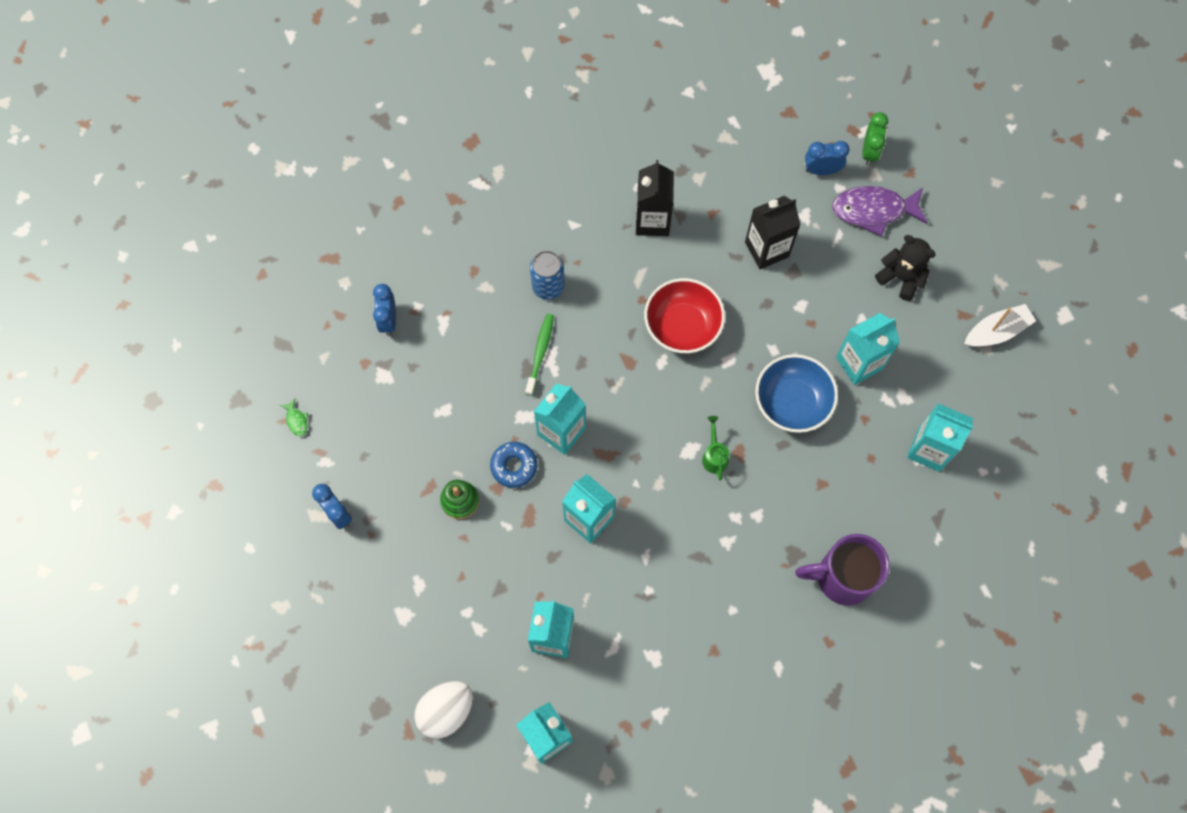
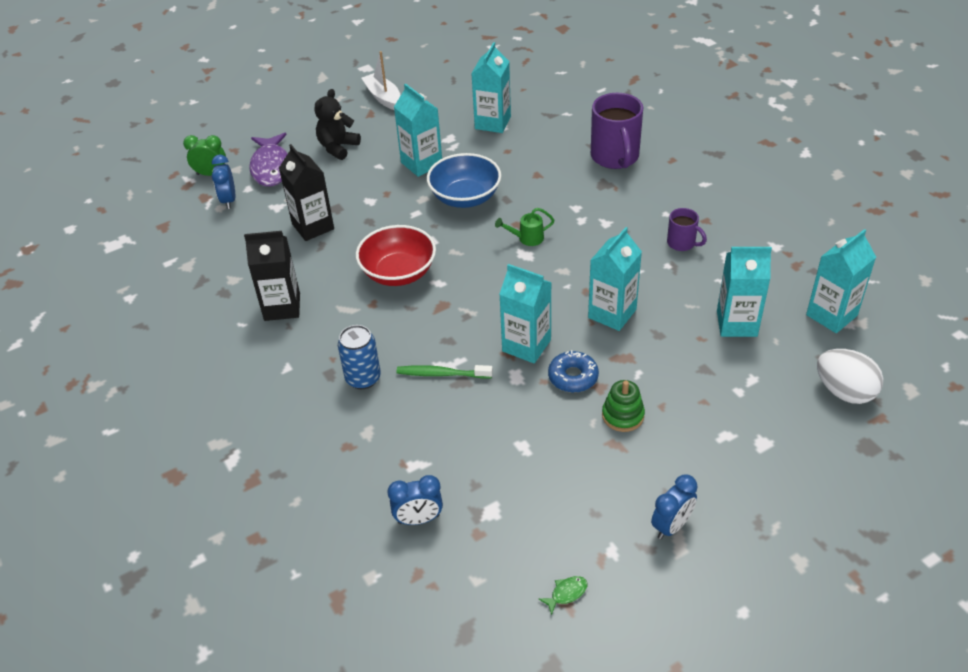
camera: 95 degrees left, 25 degrees down
(680, 614) = (682, 243): none -> purple mug

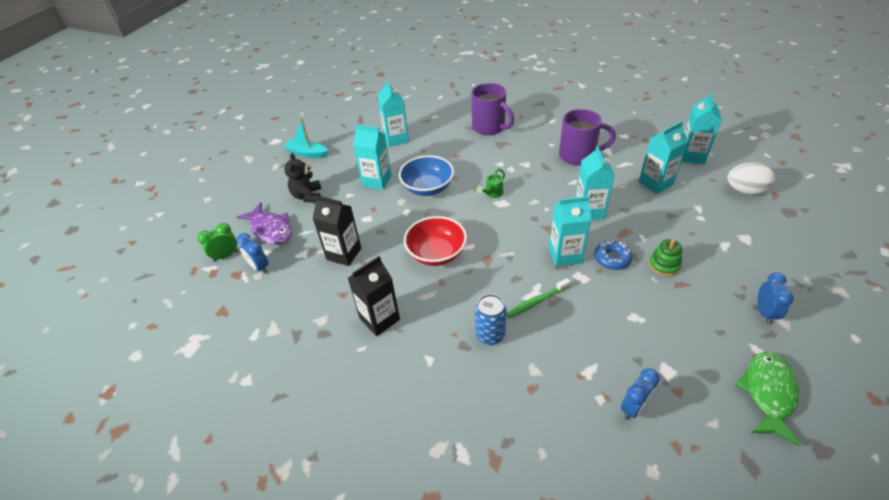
camera: 35 degrees left, 0 degrees up
(383, 97) = (307, 153): white boat -> turquoise boat
(566, 593) = (768, 393): green fish -> green fish, size x2.46
(682, 243) = (578, 156): purple mug -> purple mug, size x1.90

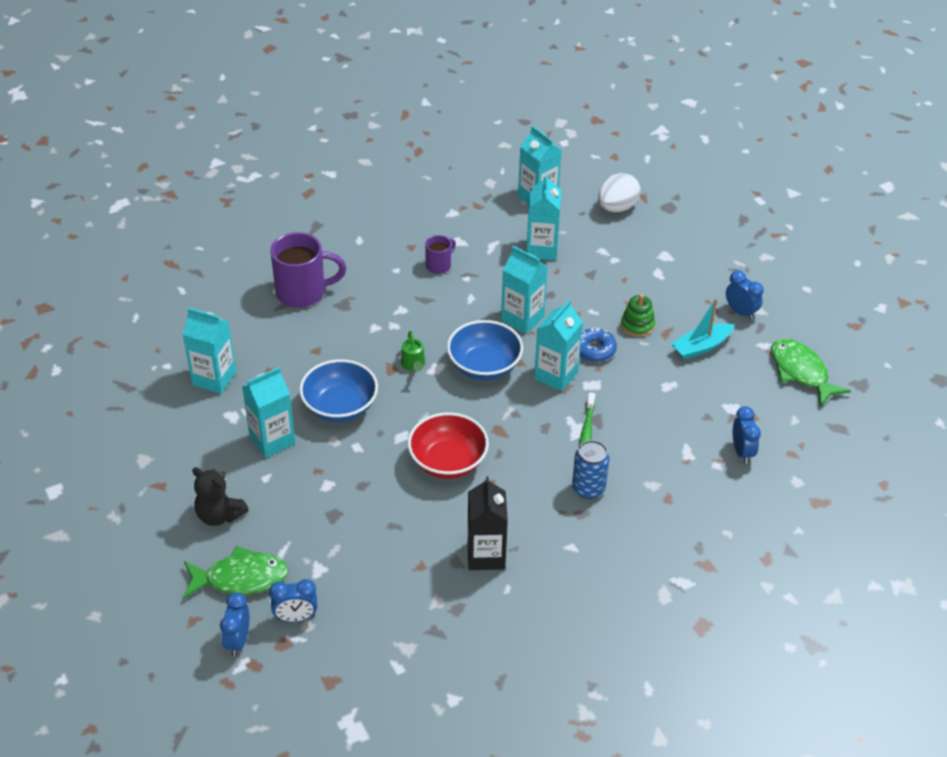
camera: 55 degrees left, 0 degrees up
(226, 256) = (238, 641): green clock -> blue clock
(271, 230) = (241, 578): purple fish -> green fish
(307, 153) = (129, 473): turquoise boat -> turquoise boat (701, 347)
(344, 254) = (361, 534): black carton -> none
(529, 220) = (484, 366): none -> blue bowl
(578, 156) = (439, 265): purple mug -> purple mug, size x0.53

